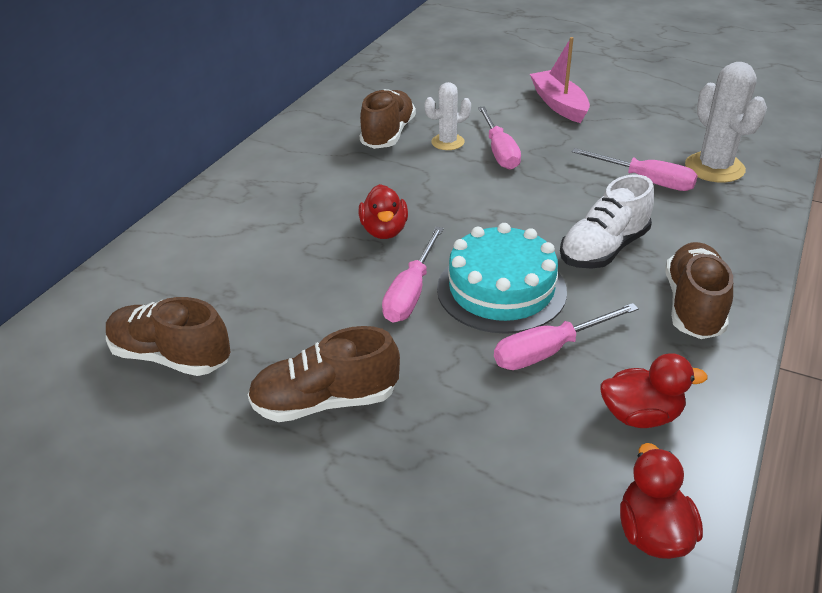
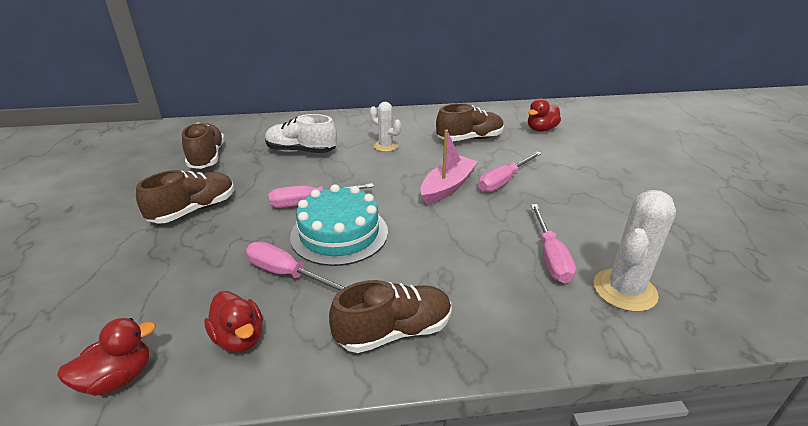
camera: 55 degrees right, 5 degrees down
(325, 401) = (194, 210): brown shoe -> brown shoe turned 90 degrees clockwise
(384, 231) = (363, 173): red duck -> red duck (541, 129)
(447, 142) = (488, 160): white cactus -> white cactus (385, 146)
(559, 104) = (606, 184): pink boat -> pink boat (447, 187)
(604, 249) = (428, 263): white shoe -> white shoe (301, 151)

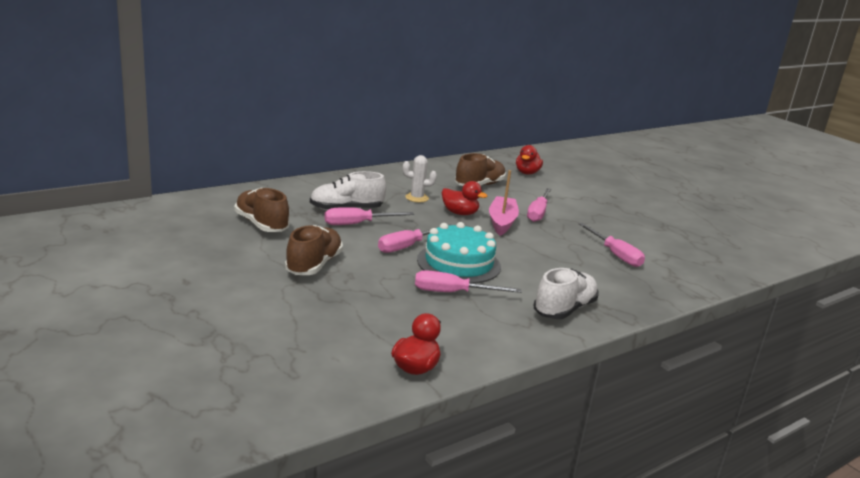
camera: 30 degrees left, 10 degrees down
(239, 338) = (469, 332): red duck -> red duck (460, 213)
(292, 168) = (358, 224): none -> pink screwdriver
(394, 331) = (564, 309): brown shoe -> white shoe
(624, 290) = (672, 265): white cactus -> none

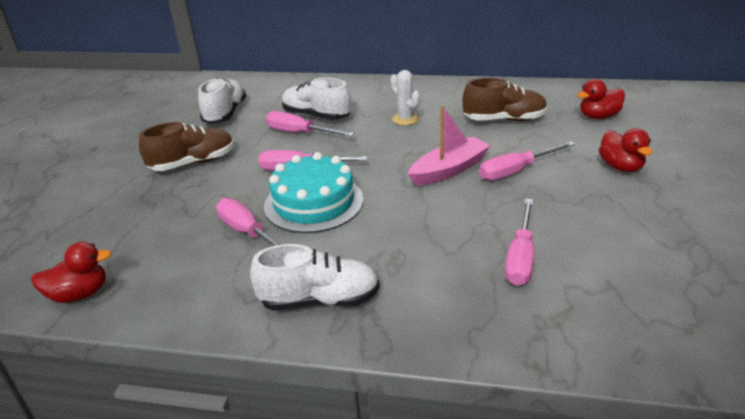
camera: 50 degrees right, 10 degrees up
(261, 224) = (225, 114): brown shoe -> white shoe
(460, 213) = (419, 147): red duck -> red duck (621, 167)

